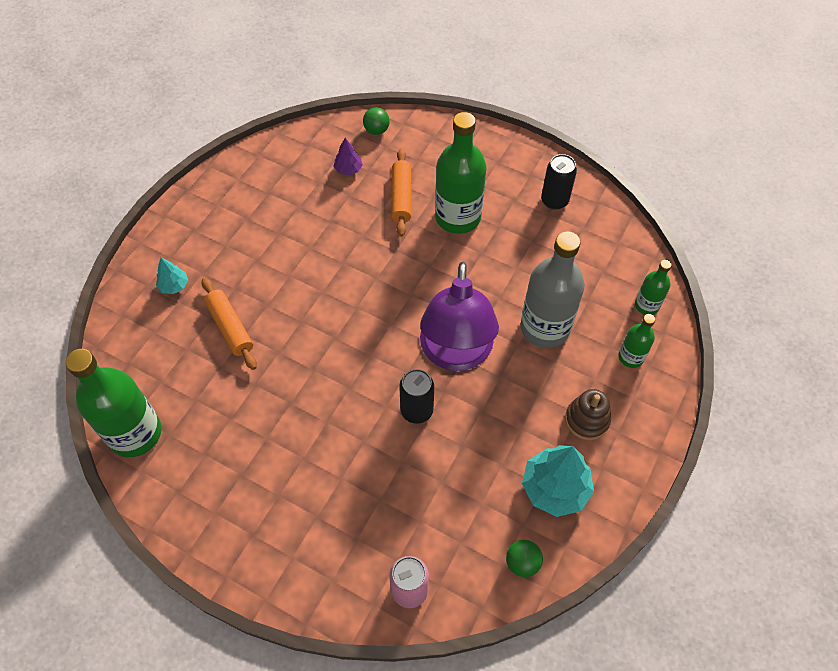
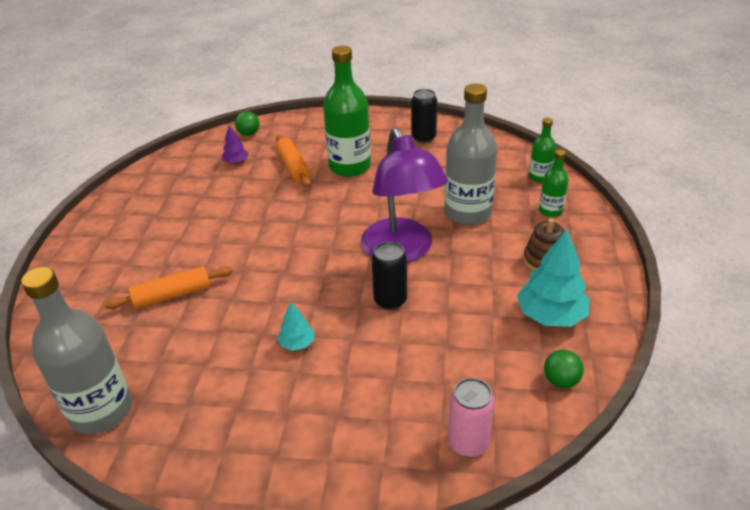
camera: 20 degrees left, 20 degrees down
(135, 433) = (101, 411): green bottle -> grey bottle
(174, 286) = (99, 281): turquoise tree -> turquoise tree (297, 343)
(230, 328) = (172, 295): orange rolling pin -> orange rolling pin turned 60 degrees counterclockwise

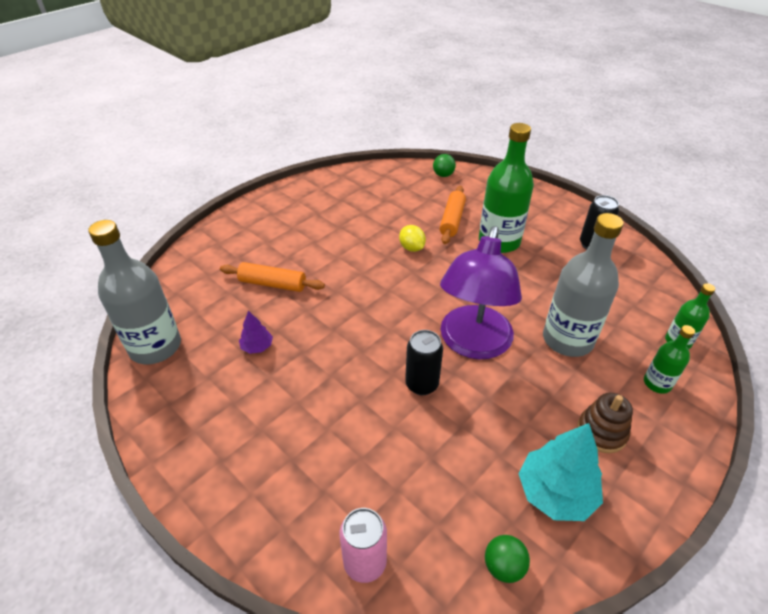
camera: 35 degrees right, 5 degrees up
(236, 162) = (412, 195): purple tree -> purple tree (257, 347)
(279, 204) = (411, 248): none -> yellow lemon
(297, 343) = (318, 377): turquoise tree -> none

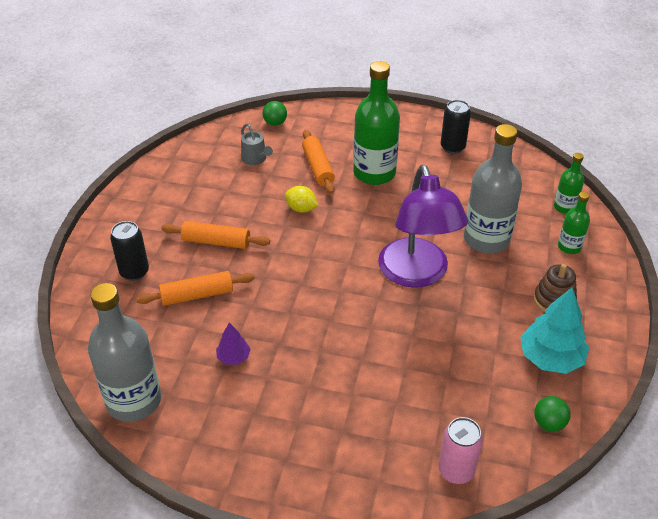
camera: 30 degrees left, 0 degrees up
(322, 248) = (216, 242): none -> orange rolling pin
(405, 196) = (255, 159): none -> grey watering can
(422, 384) = (400, 325): black can -> black can (134, 272)

